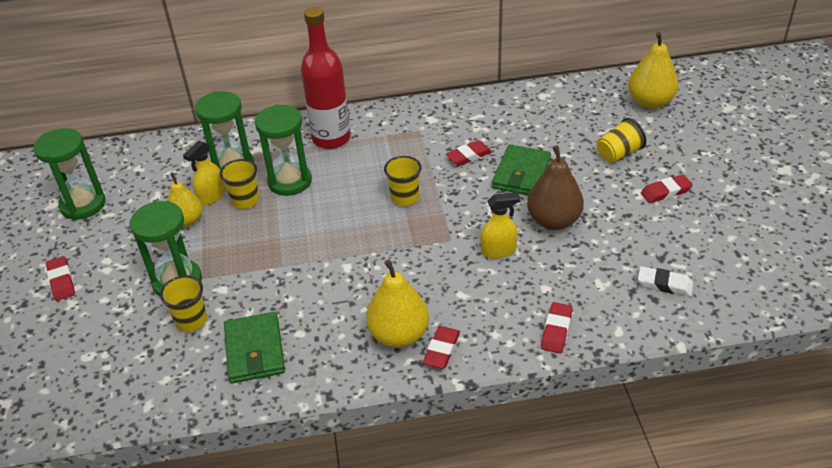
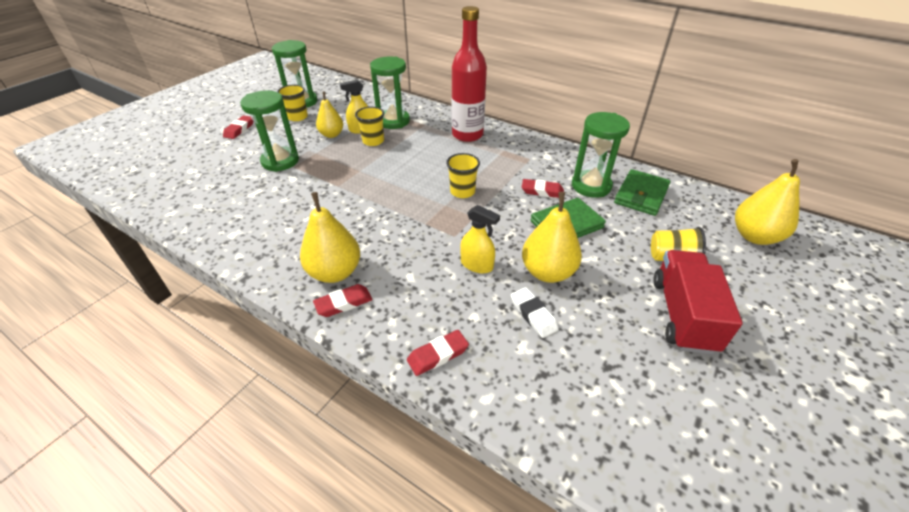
camera: 40 degrees right, 0 degrees up
(191, 320) = (254, 184): yellow cup -> yellow cup (297, 117)
(254, 350) = (254, 222): green wallet -> green wallet (641, 195)
(290, 181) = (410, 144): green hourglass -> green hourglass (591, 186)
(553, 221) = (547, 272): brown pear -> yellow pear
(664, 284) = (581, 392): white eraser -> white eraser (533, 314)
(666, 192) = (682, 315): red eraser -> red truck

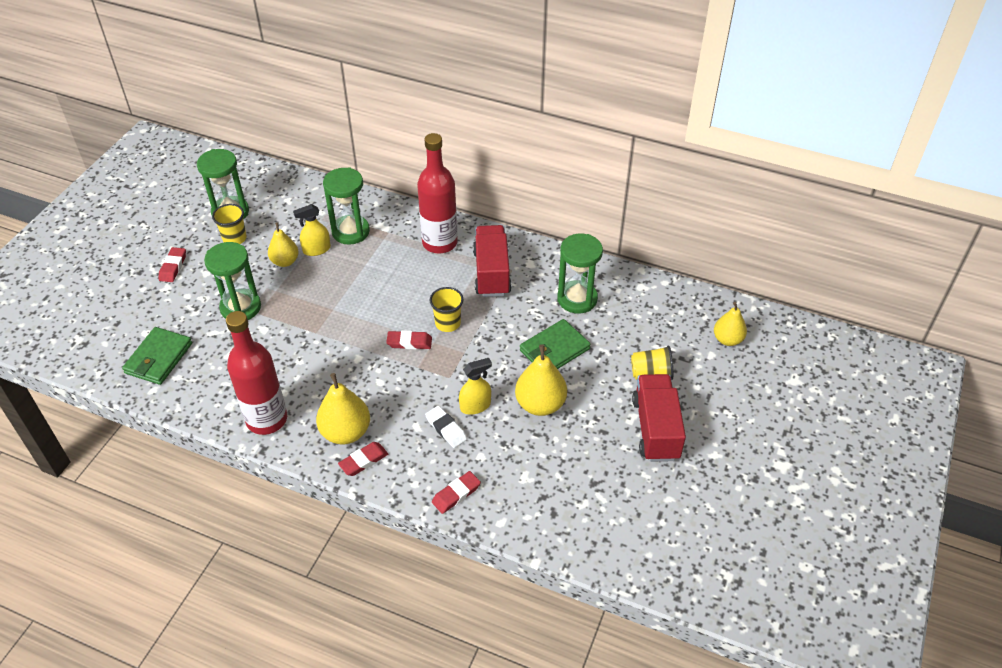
camera: 10 degrees left, 5 degrees up
(261, 250) = (267, 419): none -> red bottle
(373, 141) = (335, 265): yellow cup -> none
(477, 265) = (475, 406): yellow spray bottle -> yellow spray bottle turned 45 degrees counterclockwise
(510, 159) = (492, 273): none -> red truck
(533, 314) = (531, 447): white eraser -> white eraser (446, 429)
(542, 191) = (528, 312): red eraser -> red eraser (409, 342)
(641, 195) = (626, 304): green wallet -> green wallet (159, 358)
(754, 236) = (727, 339): yellow pear -> yellow pear, size x0.66

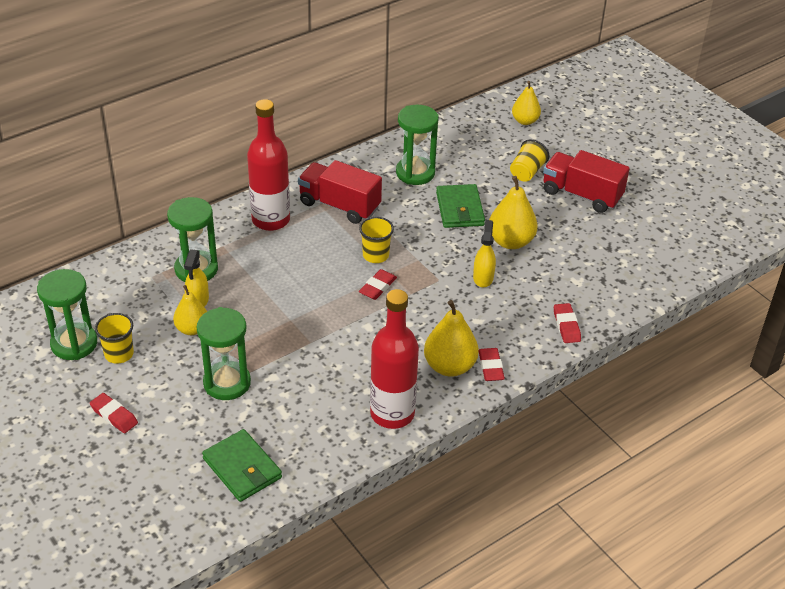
camera: 60 degrees left, 5 degrees down
(446, 429) = (494, 304): white eraser -> none

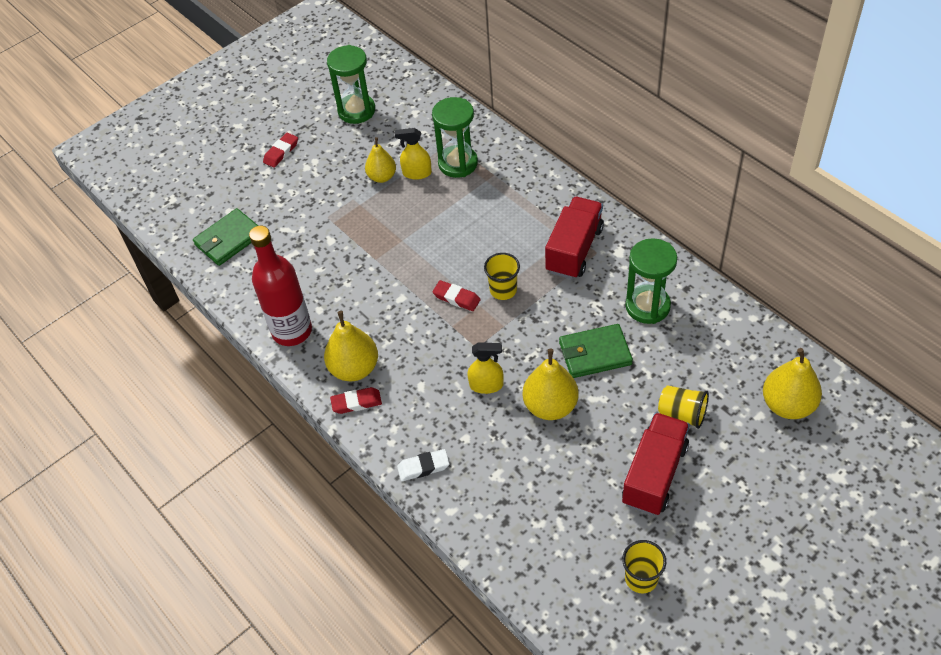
camera: 90 degrees right, 10 degrees up
(119, 354) = (348, 139): yellow cup -> yellow cup (641, 578)
(227, 383) = (321, 212): green hourglass -> none
(271, 220) = (538, 201): red bottle -> none
(525, 121) = (787, 405): yellow pear -> yellow pear, size x1.51
(566, 326) = (423, 467): red eraser -> white eraser

